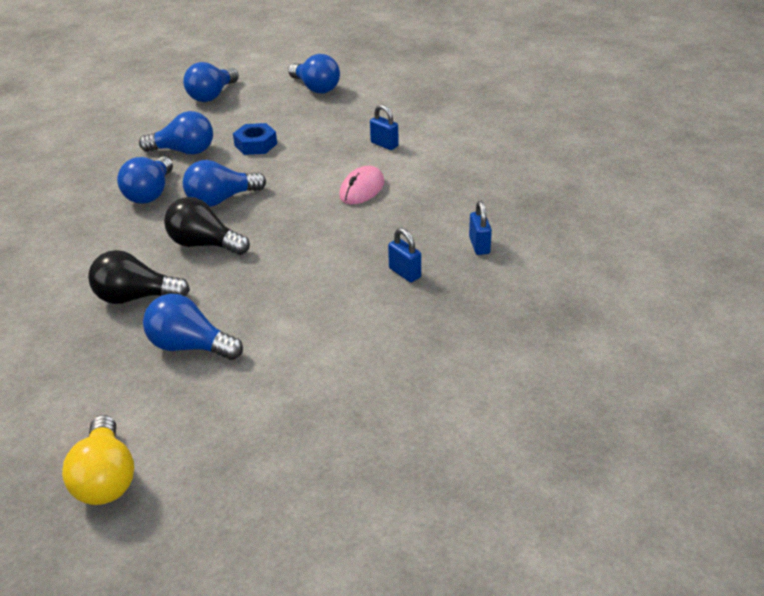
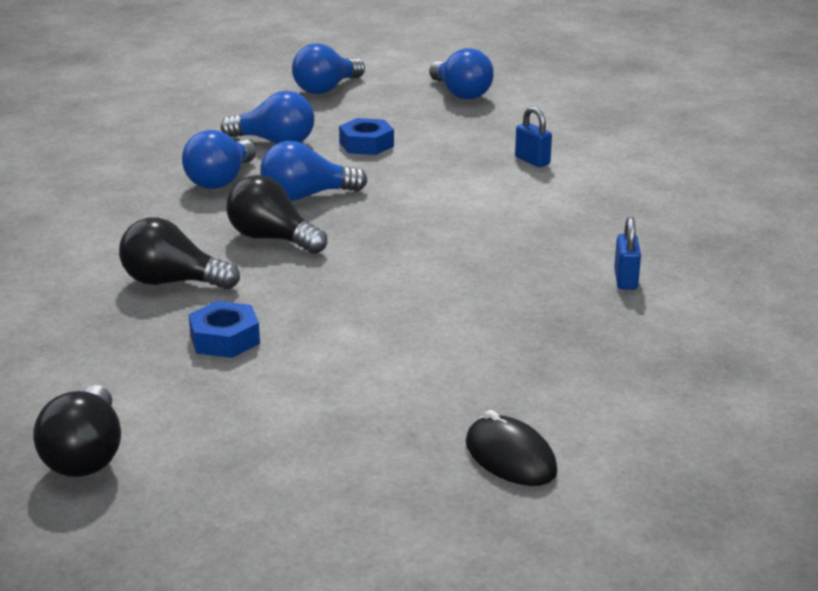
camera: 10 degrees right, 10 degrees down
(106, 478) = (86, 455): yellow light bulb -> black light bulb
(190, 346) = (225, 339): blue light bulb -> blue nut
(362, 189) = (488, 204): pink mouse -> none
(405, 273) = (518, 297): blue padlock -> none
(435, 424) = (510, 457): none -> black mouse

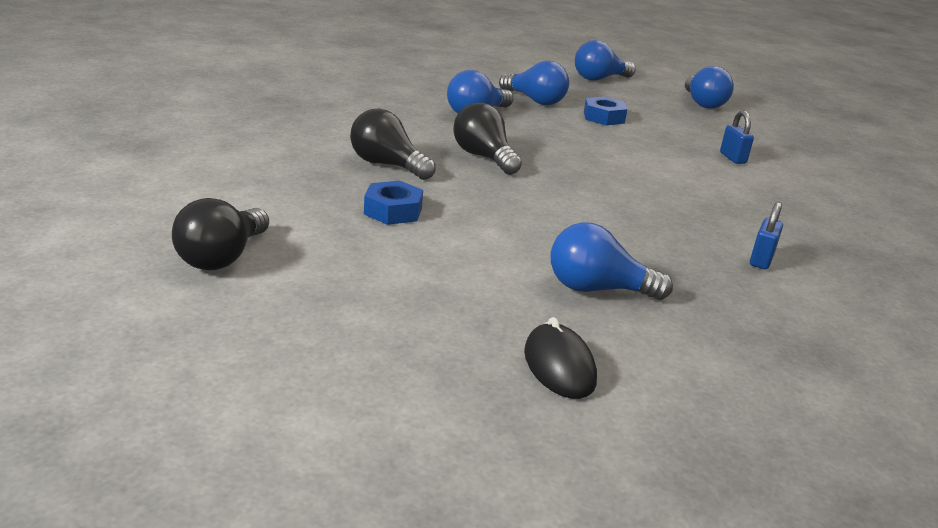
camera: 20 degrees right, 0 degrees up
(306, 196) = (532, 137): blue light bulb -> blue light bulb (597, 289)

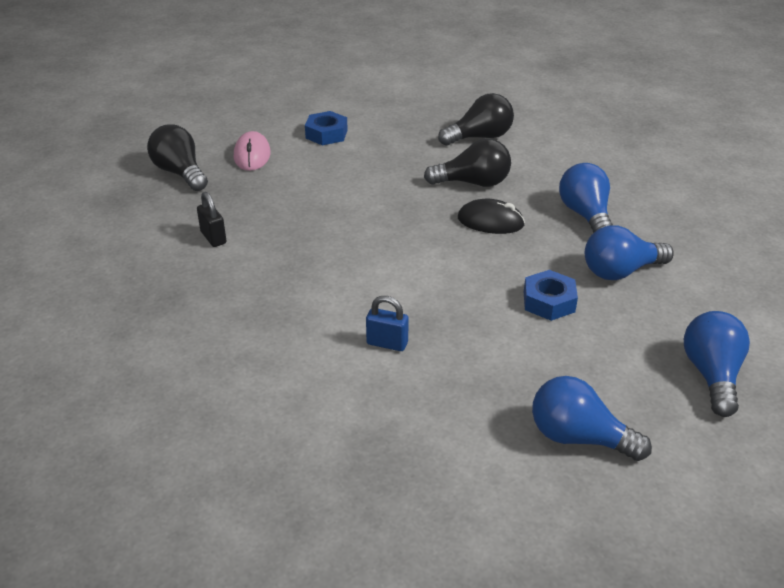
camera: 125 degrees right, 10 degrees up
(222, 257) = (385, 65): black light bulb -> black light bulb (180, 173)
(393, 211) = (404, 121): blue nut -> blue nut (326, 134)
(559, 366) = (206, 119): black mouse -> black mouse (490, 221)
(597, 289) = (252, 155): blue light bulb -> pink mouse
(761, 260) = (213, 237): blue padlock -> black padlock

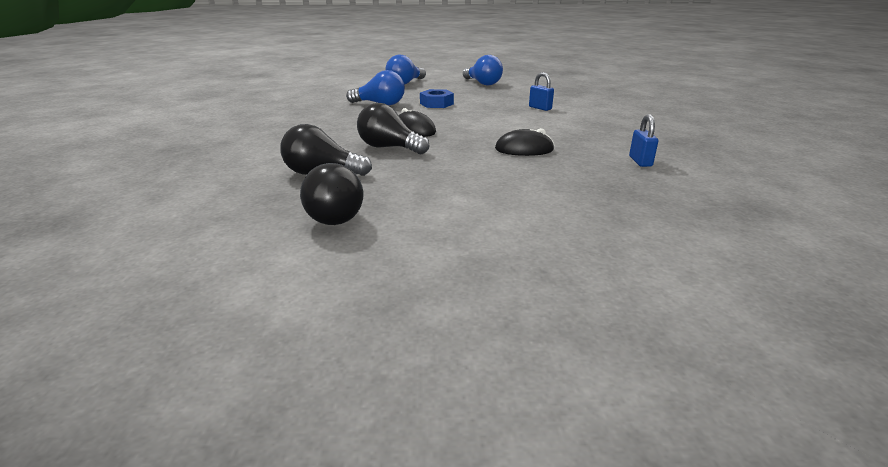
camera: 150 degrees left, 10 degrees down
(180, 173) = (679, 217): black light bulb -> black light bulb (336, 214)
(213, 237) = (640, 161): black padlock -> blue padlock
(252, 155) = (581, 215): pink mouse -> none
(326, 134) = (472, 215): blue nut -> none
(340, 222) = (524, 149): none -> black mouse
(585, 215) = (349, 121): blue light bulb -> none

